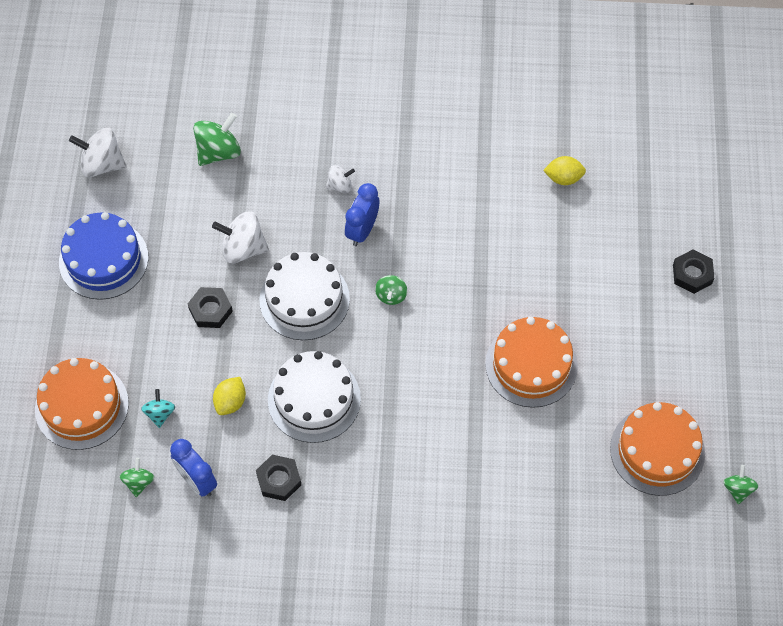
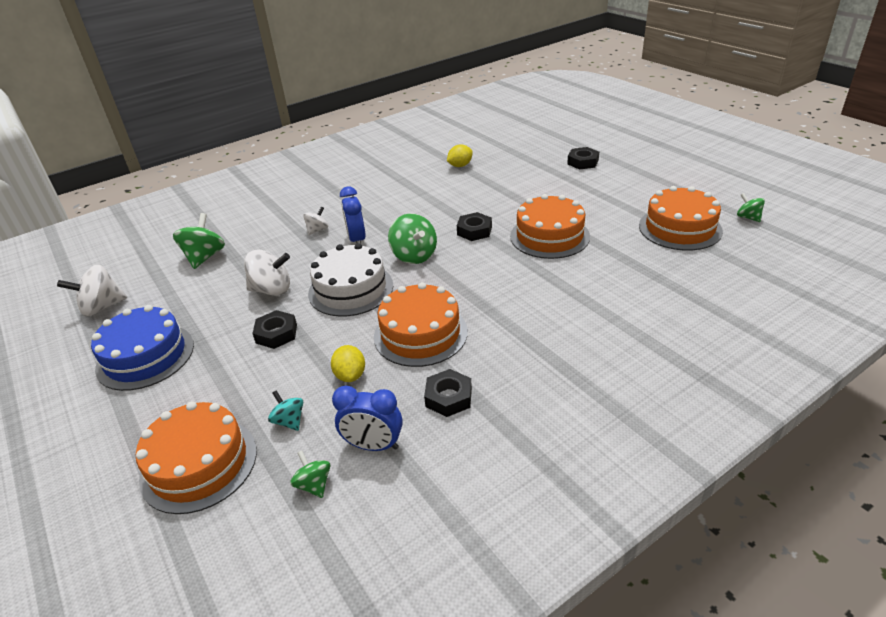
camera: 35 degrees left, 25 degrees down
(243, 248) = (272, 290): white spinning top -> white spinning top turned 150 degrees counterclockwise
(314, 399) = (420, 334): white cake -> orange cake
(391, 295) = (414, 256): green spinning top -> green spinning top, size x1.75
(474, 302) = (474, 231): none -> black nut

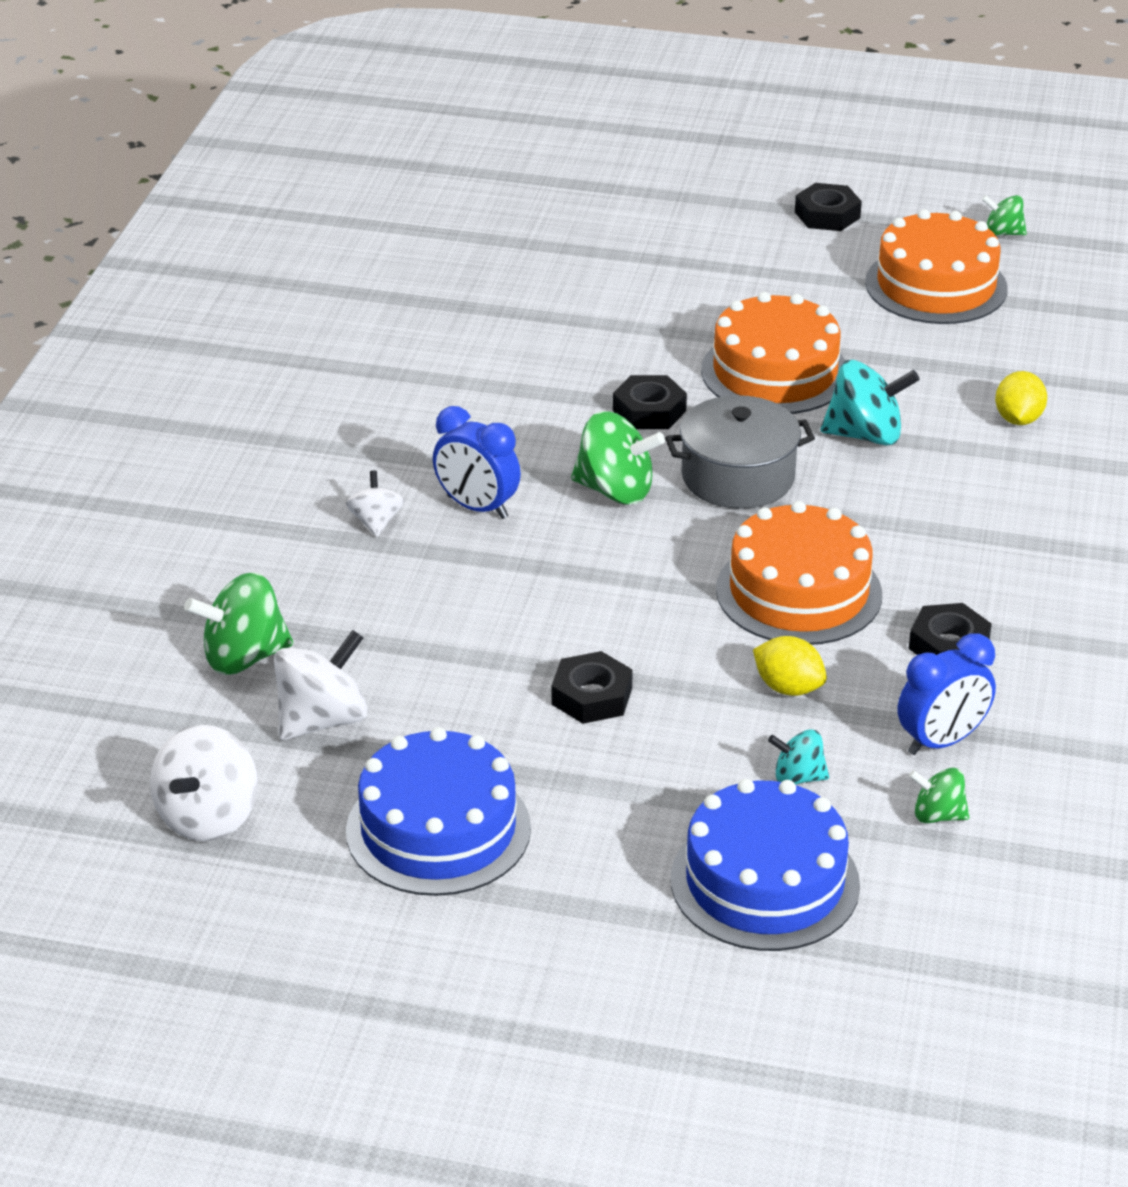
camera: 45 degrees left, 0 degrees up
(199, 464) = (765, 882): orange cake -> blue cake
(204, 257) = (244, 657): green spinning top -> green spinning top turned 75 degrees counterclockwise
(272, 290) = (470, 645): white spinning top -> white spinning top (322, 720)
(351, 289) = (598, 584): white cake -> none
(460, 166) = (446, 303): yellow lemon -> yellow lemon (1018, 419)
(470, 272) = (738, 477): none -> grey pot
(552, 279) = (865, 435): none -> turquoise spinning top
(582, 162) = (652, 220): black nut -> black nut (827, 215)

